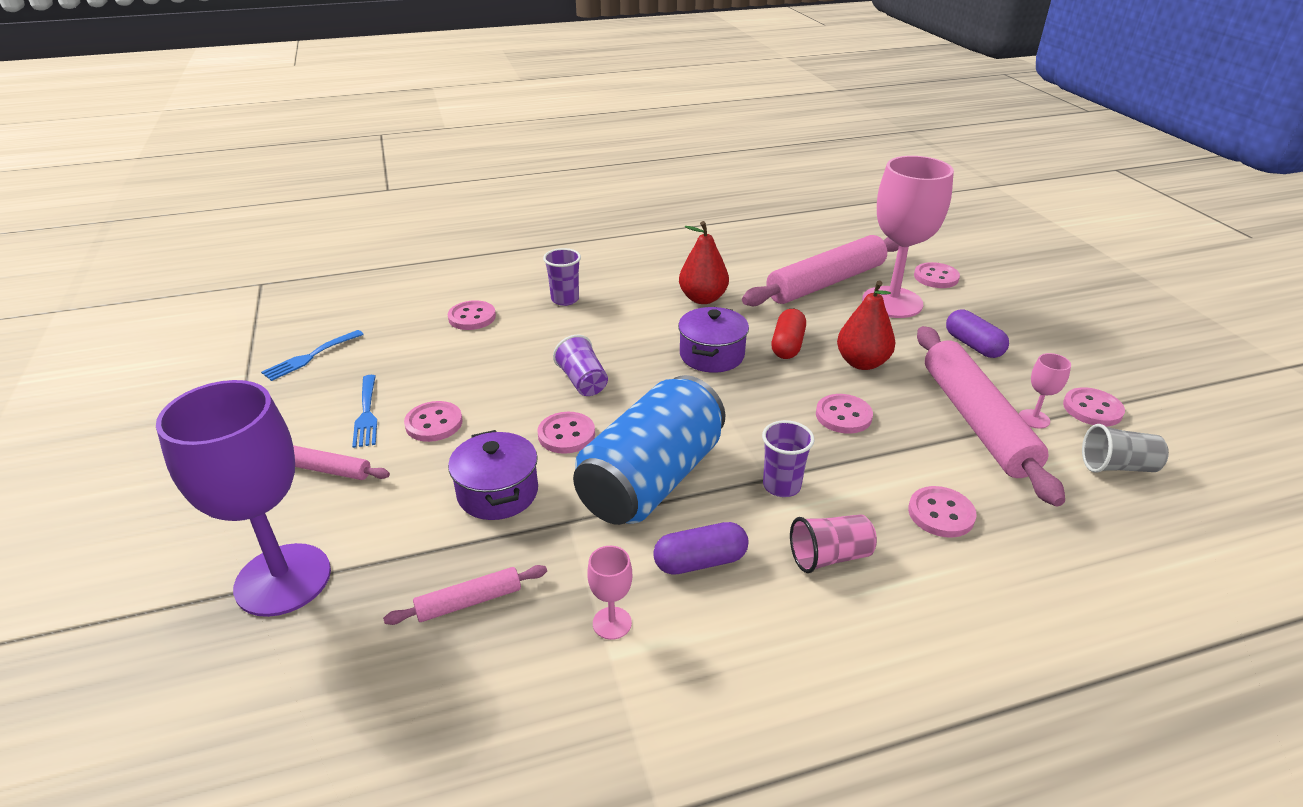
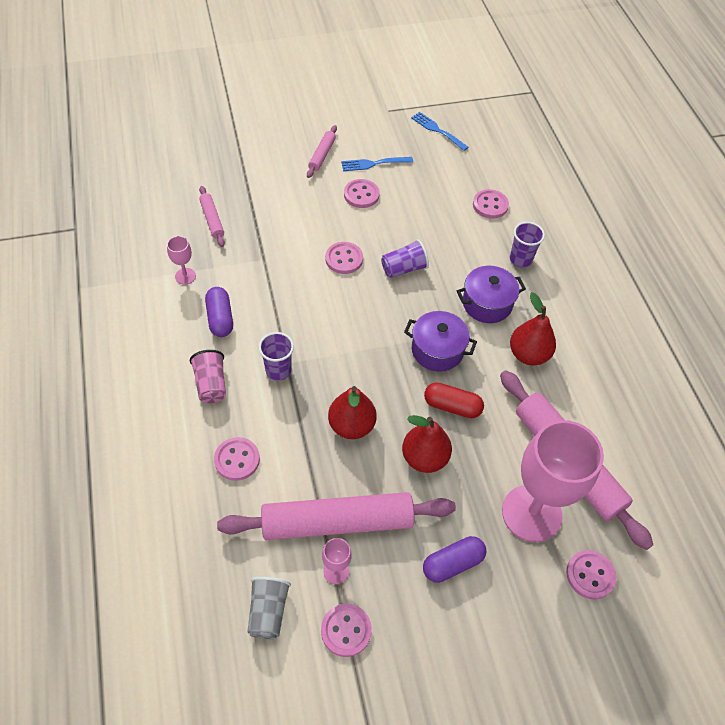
camera: 90 degrees right, 20 degrees up
(283, 579) = (241, 151): purple goblet -> none
(498, 493) = (292, 227): purple pot -> purple pot (487, 304)
(651, 480) = (294, 300): blue can -> none
(843, 416) = (351, 425): pink button -> red pear

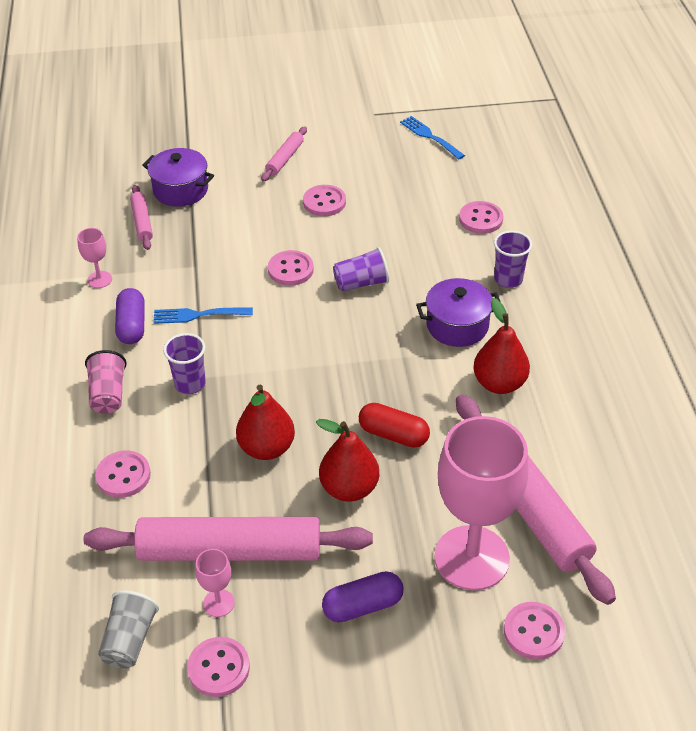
camera: 10 degrees right, 10 degrees down
(373, 164) = (345, 170): blue fork -> blue fork (198, 315)
(437, 350) = (386, 373): purple pot -> purple pot (180, 190)

